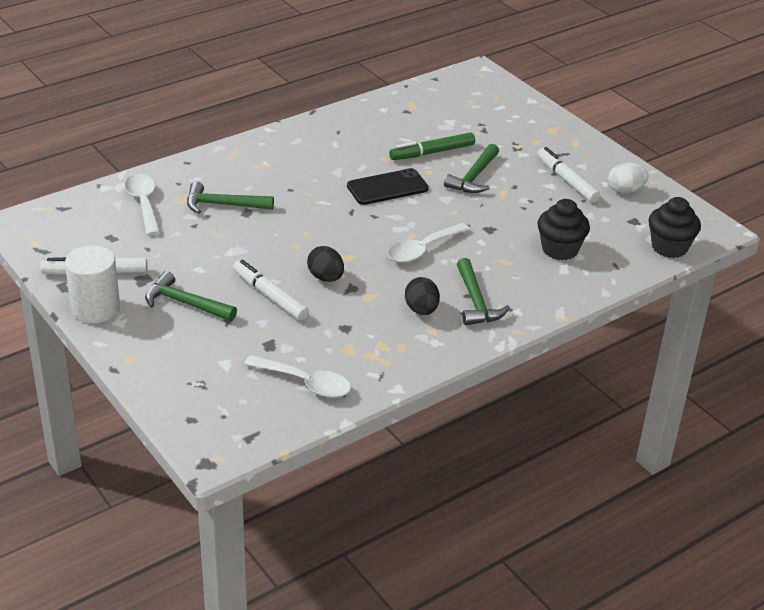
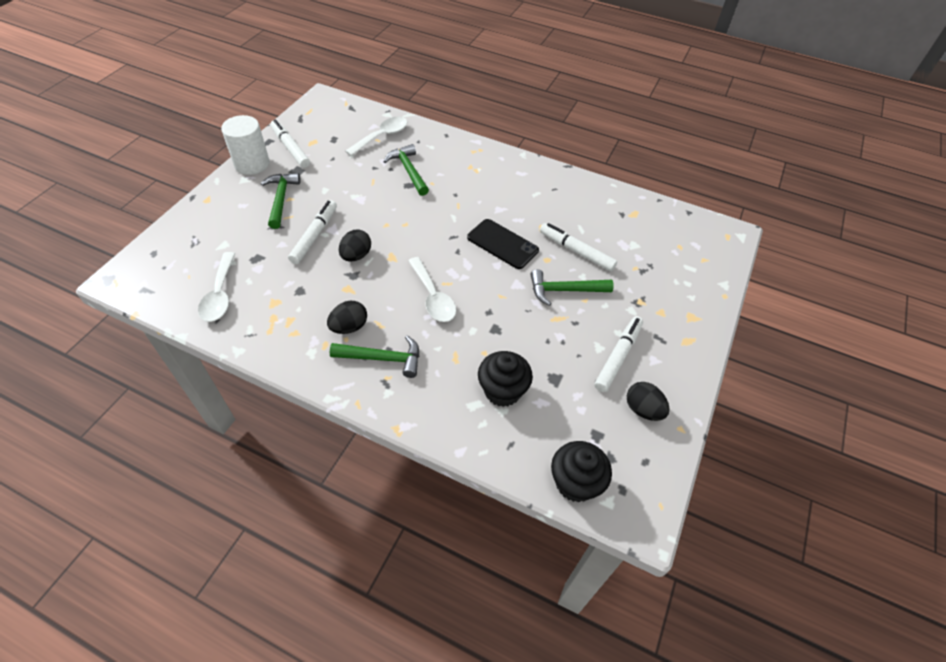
camera: 60 degrees right, 15 degrees up
(423, 249) = (433, 297): white spoon -> white spoon turned 135 degrees counterclockwise
(432, 153) = (576, 251): green marker -> white marker
(476, 301) = (383, 358): green hammer -> green hammer turned 135 degrees counterclockwise
(625, 190) = (643, 409): white egg -> black egg

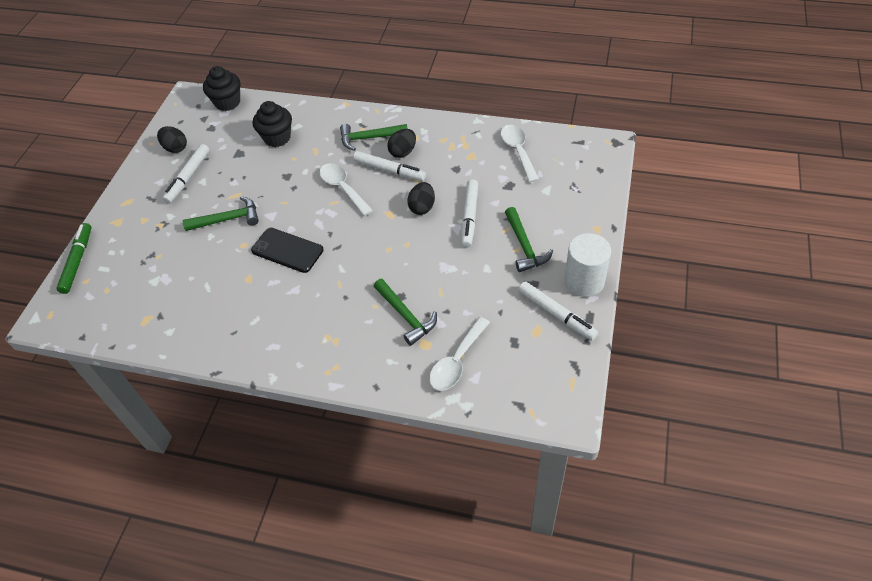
camera: 175 degrees right, 0 degrees up
(576, 251) = (214, 259): white marker -> white marker (389, 170)
(721, 281) = (77, 261): none -> green marker

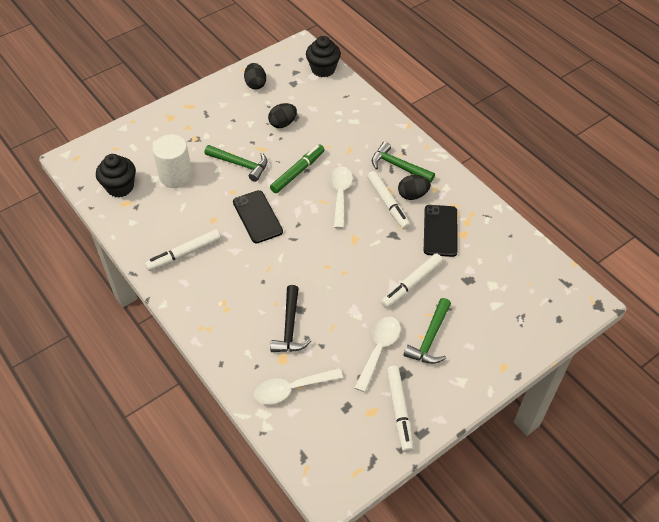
camera: 35 degrees right, 0 degrees up
(77, 261) = (122, 130): green marker -> green marker (297, 172)
(188, 177) = (243, 113): white marker -> white marker (184, 254)
(277, 138) = (331, 121): black cupcake -> black cupcake (120, 187)
(406, 316) = (290, 327): green hammer -> black hammer
(422, 207) = (383, 251): black egg -> black egg (283, 123)
(451, 164) = (440, 231): none -> black phone
(518, 151) = (505, 256): white spoon -> white spoon (379, 350)
(584, 281) = (448, 401): white cylinder -> white cylinder (176, 176)

